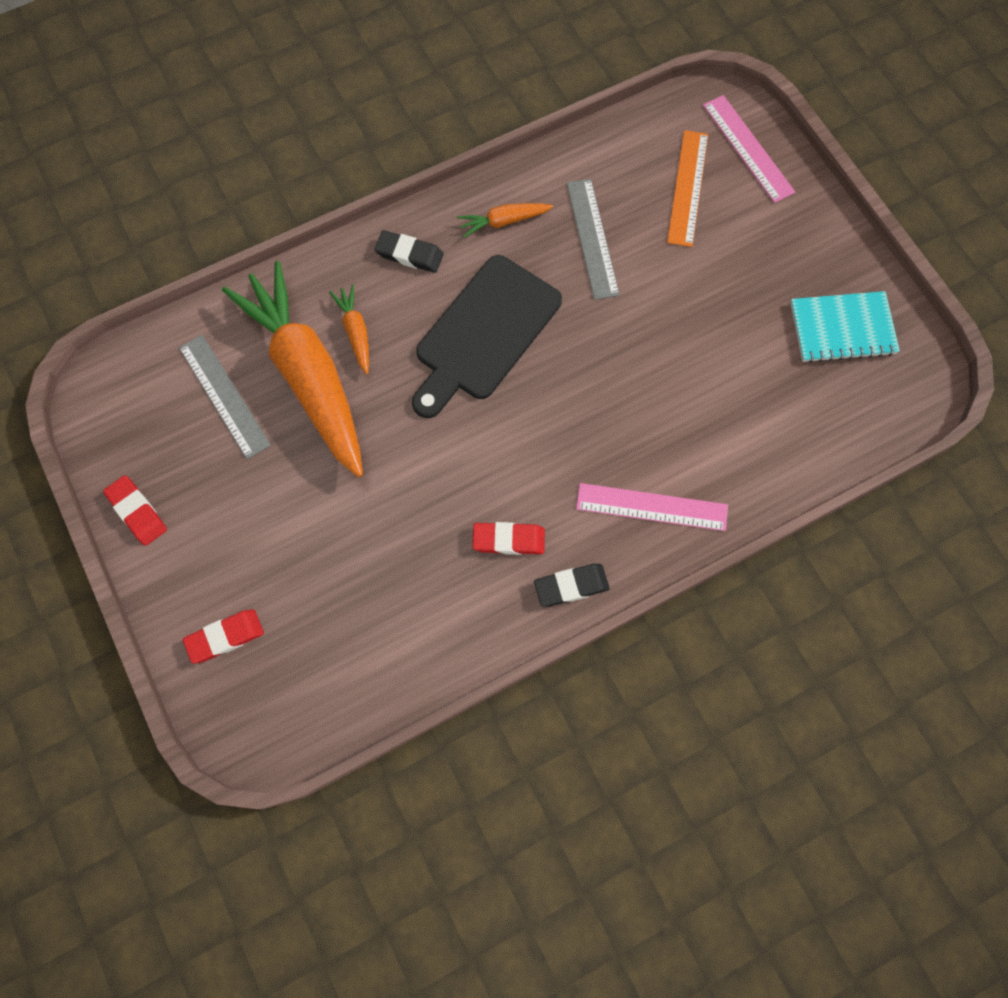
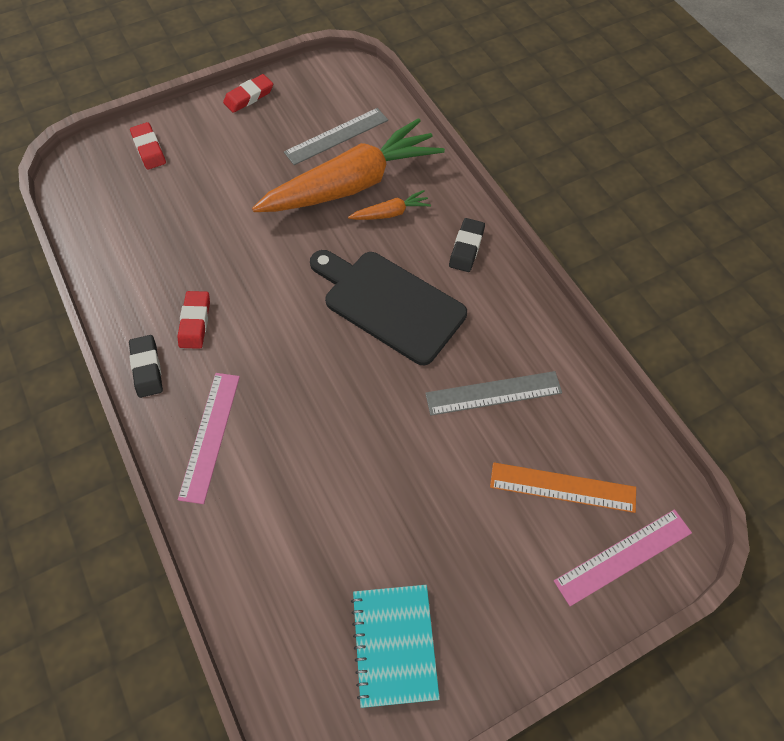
camera: 90 degrees right, 10 degrees down
(503, 221) = (506, 318): orange carrot -> none

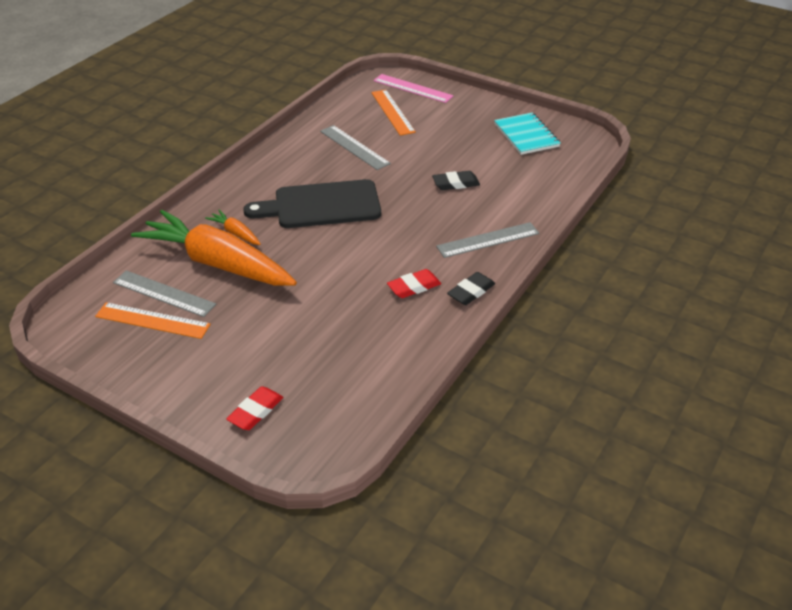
camera: 120 degrees left, 20 degrees down
(210, 436) = (488, 240): pink ruler -> grey ruler
(249, 96) = (139, 374): red eraser -> none
(306, 120) = (152, 320): none -> orange ruler
(389, 304) = (321, 205): black cutting board -> black cutting board turned 75 degrees clockwise
(394, 645) = (526, 135): turquoise notebook -> turquoise notebook turned 75 degrees counterclockwise
(466, 247) = (245, 189): black eraser -> black eraser (455, 183)

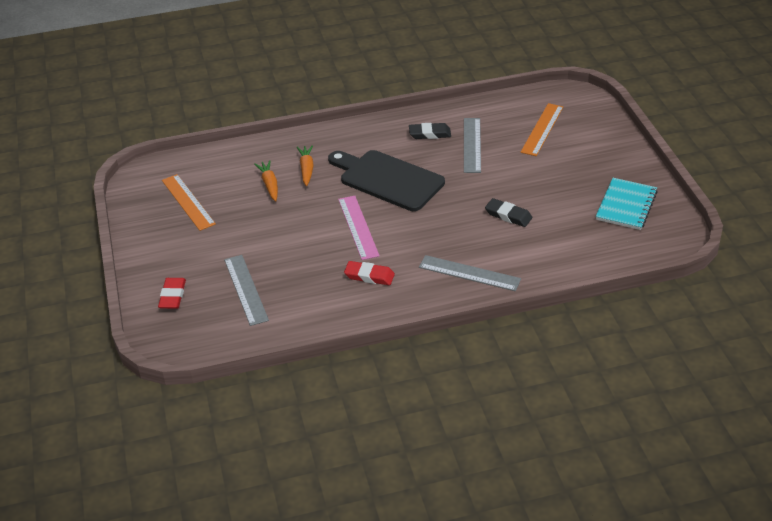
camera: 45 degrees right, 0 degrees up
(164, 293) = (215, 187): grey ruler -> grey ruler (245, 289)
(217, 263) = (269, 185): orange carrot -> orange carrot, size x0.41
(255, 411) = (172, 296): red eraser -> red eraser turned 75 degrees counterclockwise
(412, 88) = (588, 116): pink ruler -> pink ruler (358, 227)
(471, 292) = (403, 303): black eraser -> black eraser (430, 134)

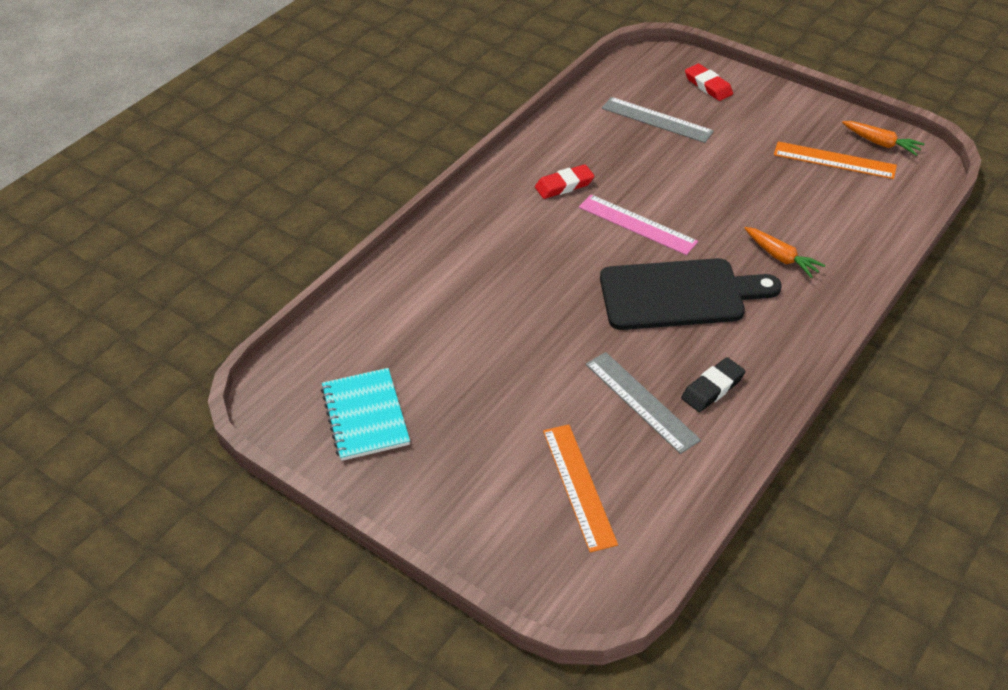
camera: 140 degrees right, 5 degrees up
(269, 185) = (789, 219): orange carrot -> orange carrot (881, 143)
(469, 273) = (471, 237): grey ruler -> none
(508, 215) = (495, 324): black eraser -> none

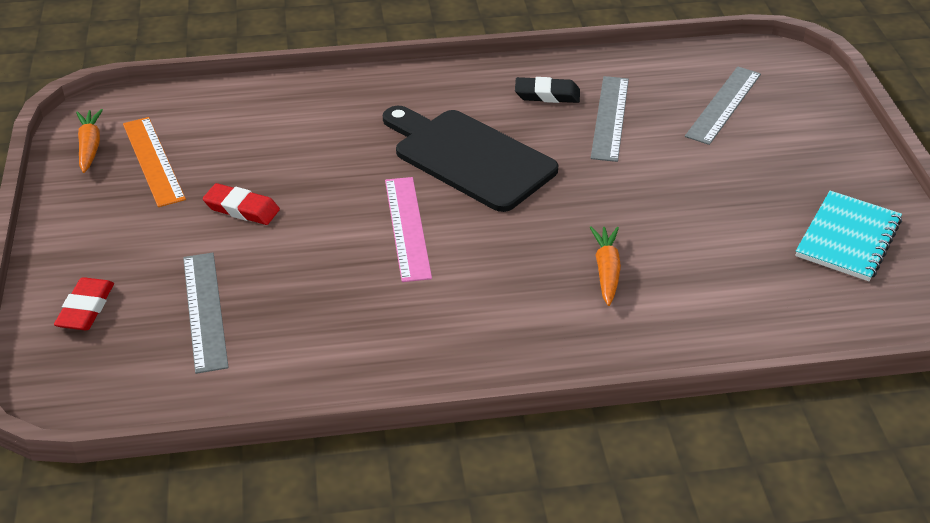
camera: 135 degrees left, 5 degrees down
(564, 185) = (409, 310): red eraser -> red eraser (242, 209)
(578, 486) = (724, 105): orange ruler -> grey ruler
(781, 257) = (347, 129): orange carrot -> orange carrot (606, 271)

